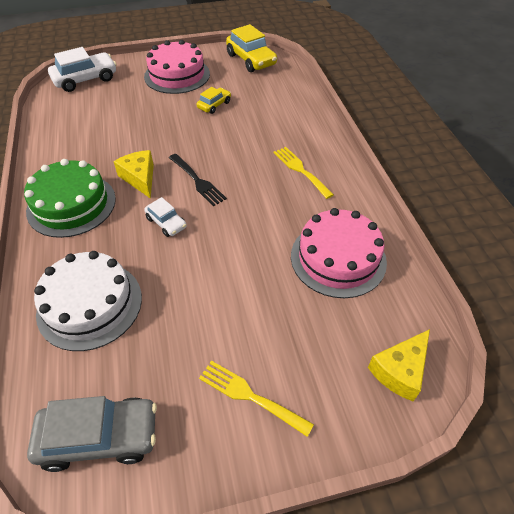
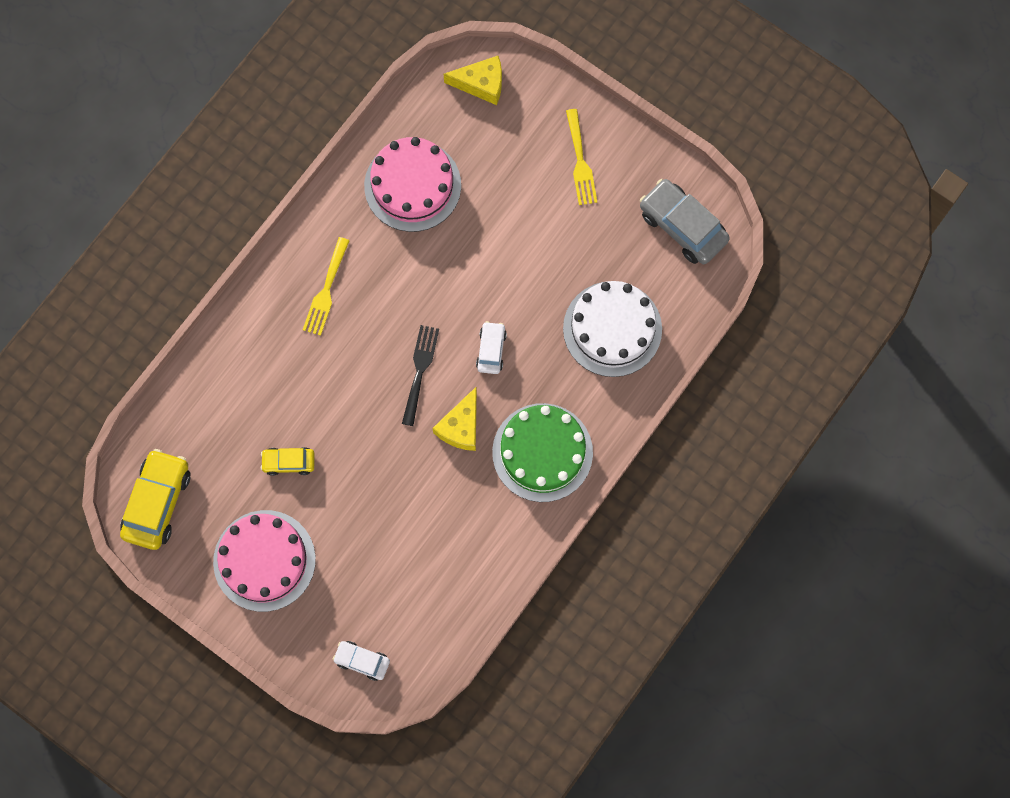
camera: 130 degrees left, 25 degrees up
(85, 79) = (362, 661): white car -> white car, size x0.55

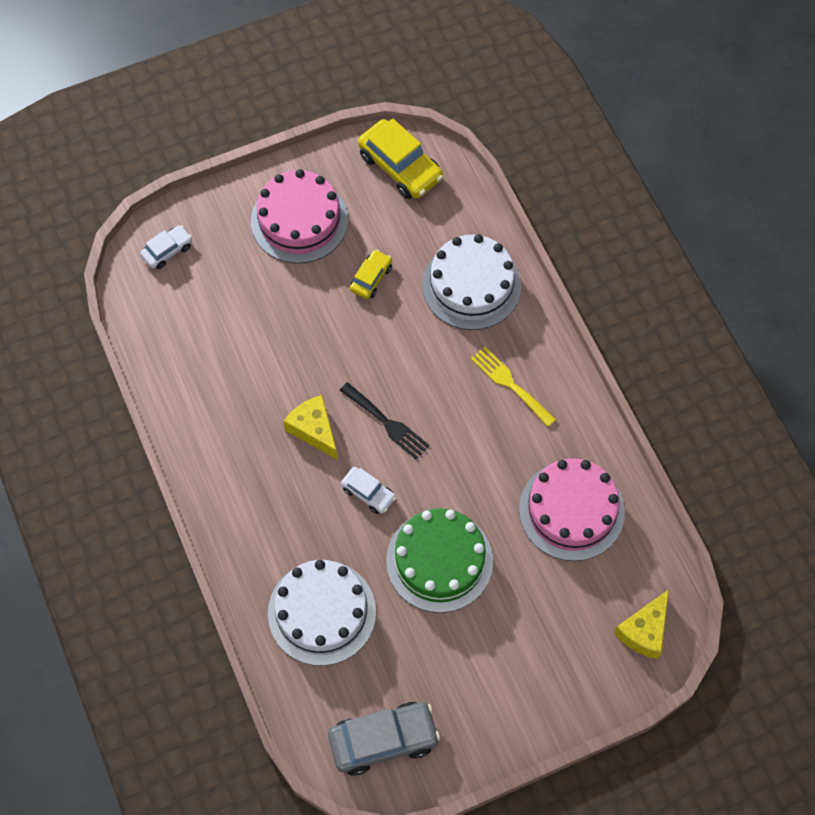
camera: 120 degrees right, 10 degrees down
(248, 373) = (471, 285): none -> white cake
(542, 452) = (246, 485): green cake -> green cake (439, 561)
(580, 162) = (508, 680): yellow fork -> none

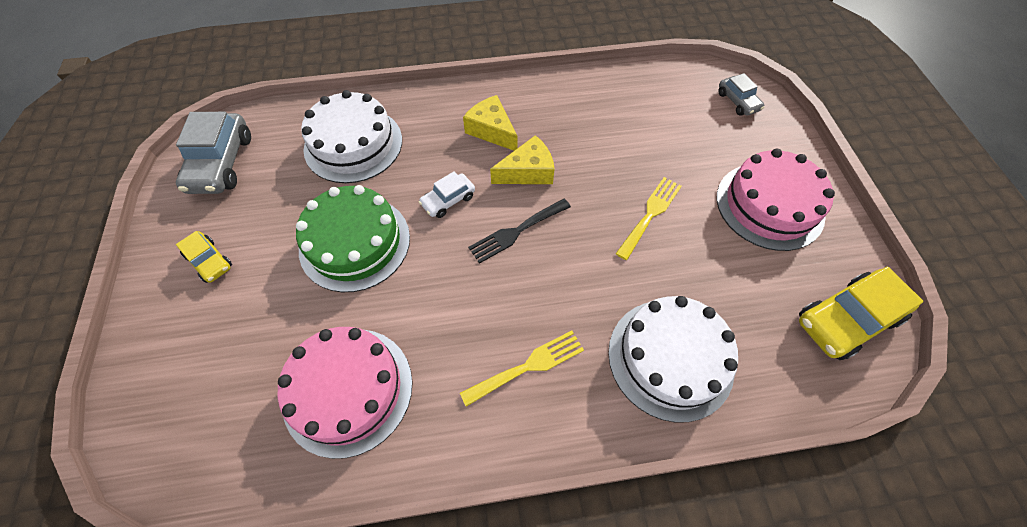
camera: 105 degrees right, 5 degrees down
(167, 251) = (737, 101): white car -> grey car
(336, 315) = (650, 214): none -> yellow fork
(371, 278) = (691, 255): yellow car -> yellow car (209, 261)
(644, 631) = (169, 429): yellow cheese -> yellow cheese (491, 130)

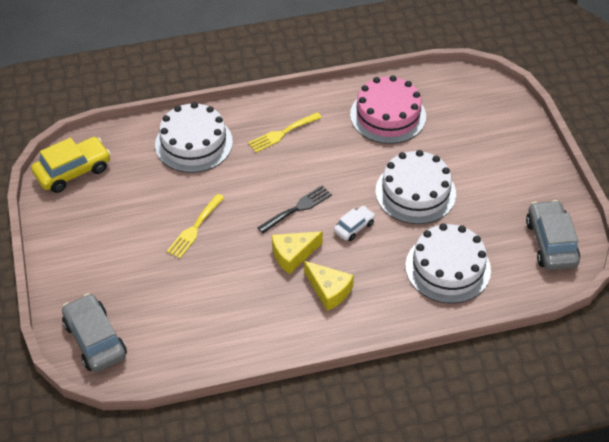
camera: 175 degrees right, 10 degrees down
(209, 261) = (513, 173): yellow car -> none
(355, 242) = (415, 192): green cake -> white cake
(737, 101) = (95, 340): grey car -> grey car, size x1.81
(769, 205) = (98, 242): pink cake -> none

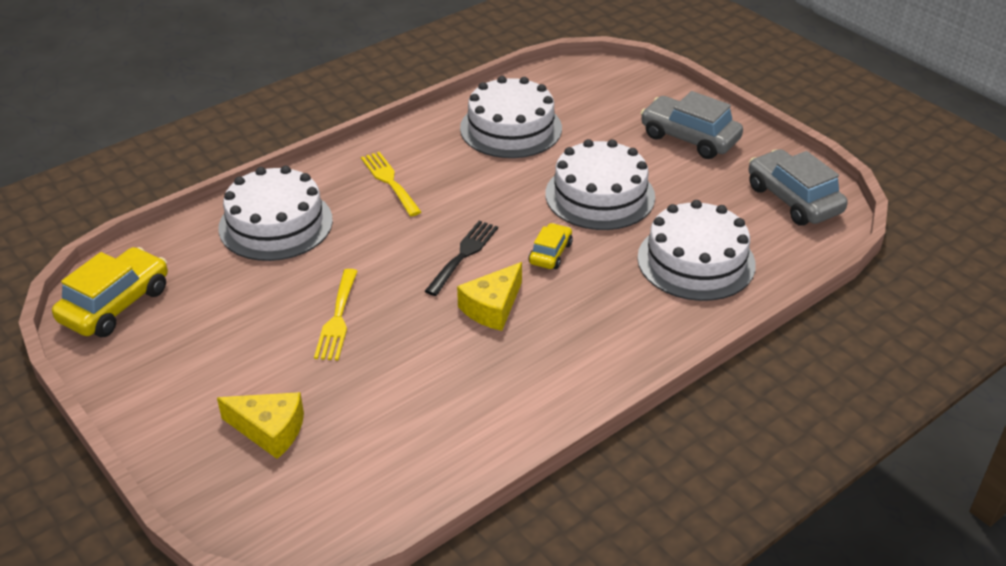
camera: 25 degrees left, 10 degrees down
(95, 340) = (271, 504): grey car -> grey car (689, 138)
(282, 133) = (389, 181): yellow fork -> yellow fork turned 120 degrees clockwise
(329, 290) = (567, 332): yellow cheese -> yellow cheese (269, 430)
(354, 227) = (550, 253): white car -> yellow car
(388, 115) = (511, 128): pink cake -> white cake

